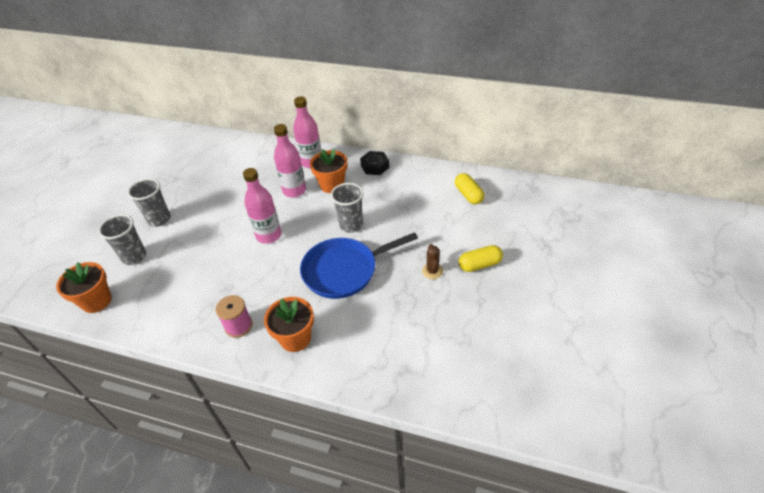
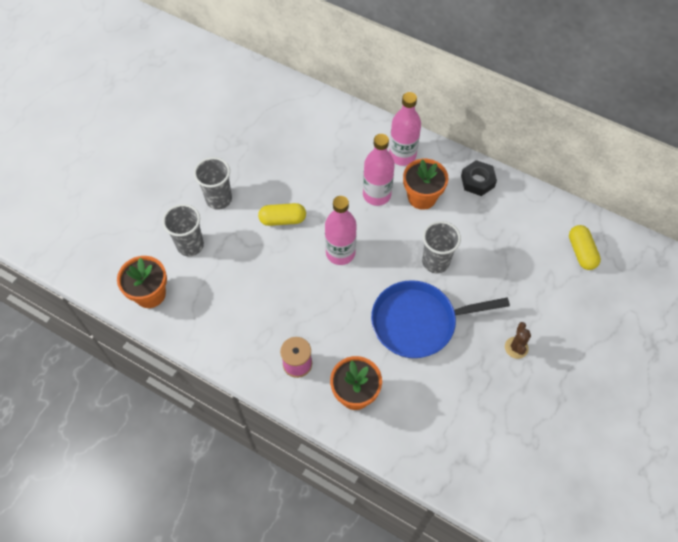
camera: 10 degrees right, 15 degrees up
(479, 265) = (571, 353): yellow capsule -> yellow capsule (282, 219)

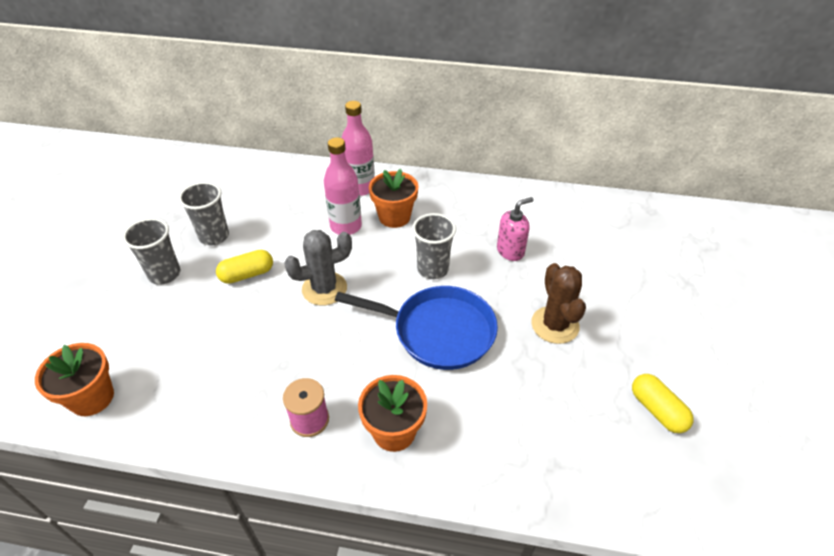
camera: 20 degrees left, 15 degrees down
(190, 245) = (137, 329): grey cup -> grey cup (214, 236)
(340, 253) = (324, 289): pink bottle -> grey cactus
(418, 322) = (438, 331): blue pan -> blue pan turned 135 degrees counterclockwise
(477, 181) = (445, 190): black nut -> none
(510, 264) = (510, 251): none -> pink soap dispenser
(516, 347) = (555, 325): brown cactus -> brown cactus, size x1.72
(581, 252) = (573, 223): yellow capsule -> yellow capsule (657, 410)

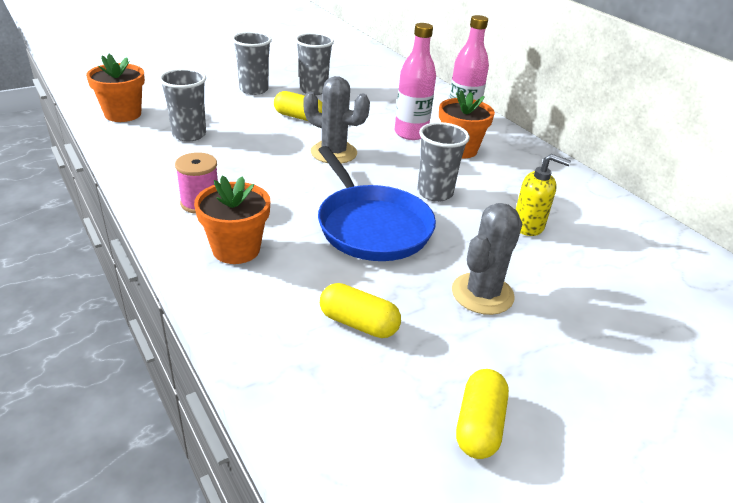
camera: 45 degrees right, 10 degrees down
(191, 367) = (189, 135): none -> grey cup
(510, 251) = (528, 226): pink soap dispenser -> yellow soap dispenser
(533, 410) = (358, 323): none -> yellow capsule
(555, 325) = (482, 294): brown cactus -> grey cactus

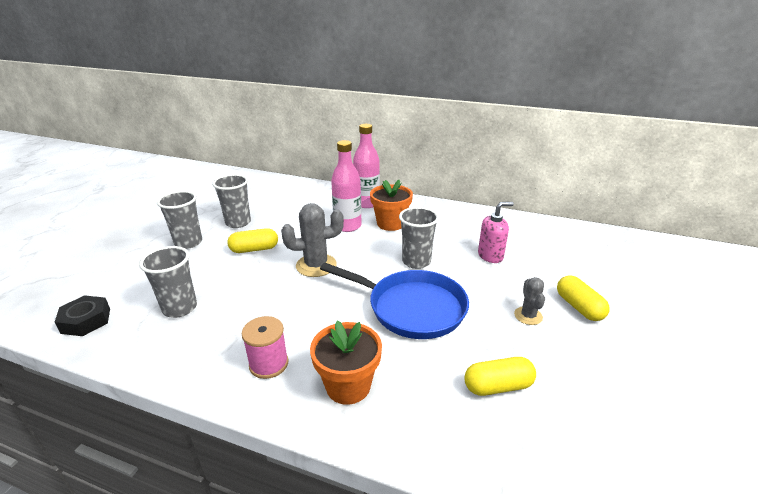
camera: 35 degrees left, 5 degrees down
(123, 114) = (86, 321): orange flower pot -> black nut
(479, 425) = (639, 406): yellow capsule -> yellow capsule (579, 307)
(482, 294) = (528, 316): grey cactus -> grey cactus, size x0.58
(528, 226) = (490, 256): yellow soap dispenser -> pink soap dispenser

